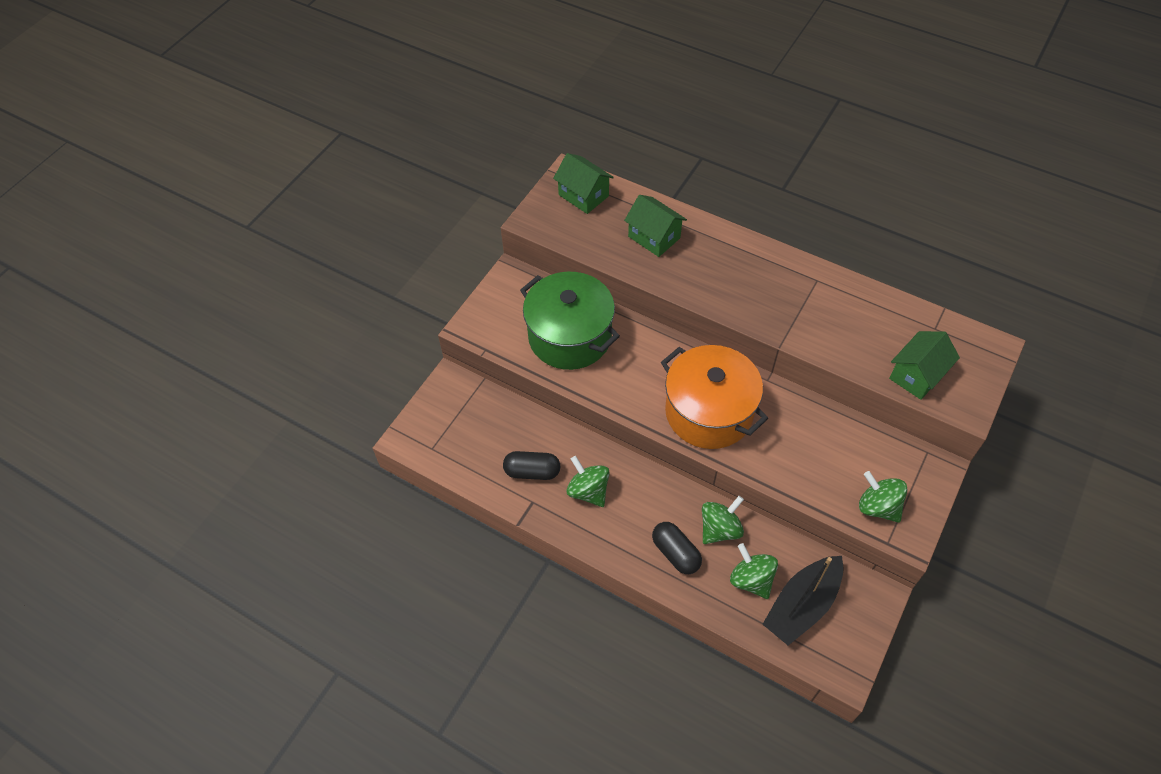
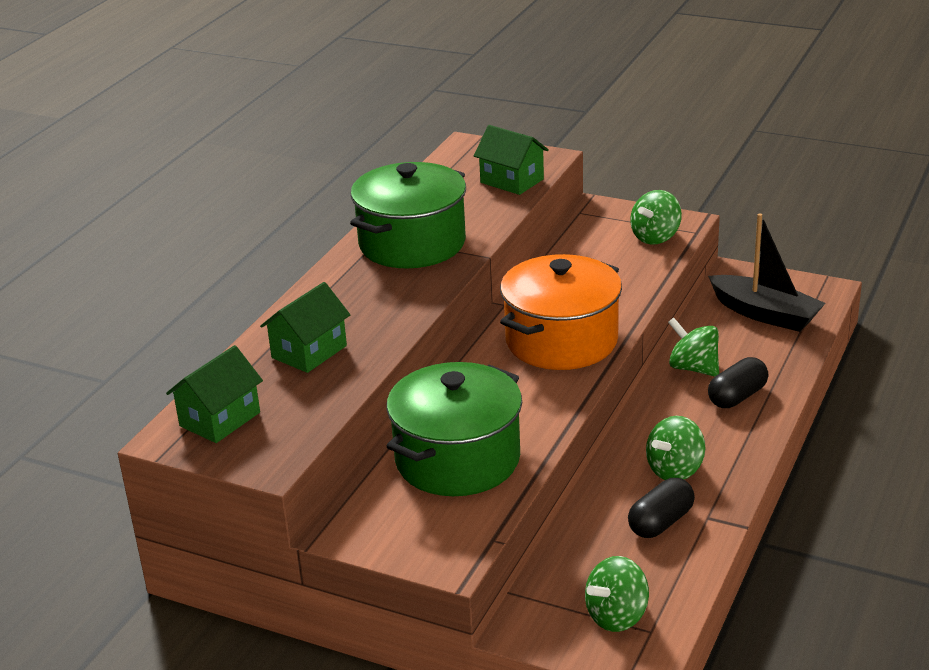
camera: 95 degrees left, 25 degrees down
(532, 471) = (661, 522): black capsule -> black capsule turned 45 degrees clockwise
(751, 579) = (749, 345): green spinning top -> green spinning top (617, 616)
(804, 299) = (412, 243): none -> green pot

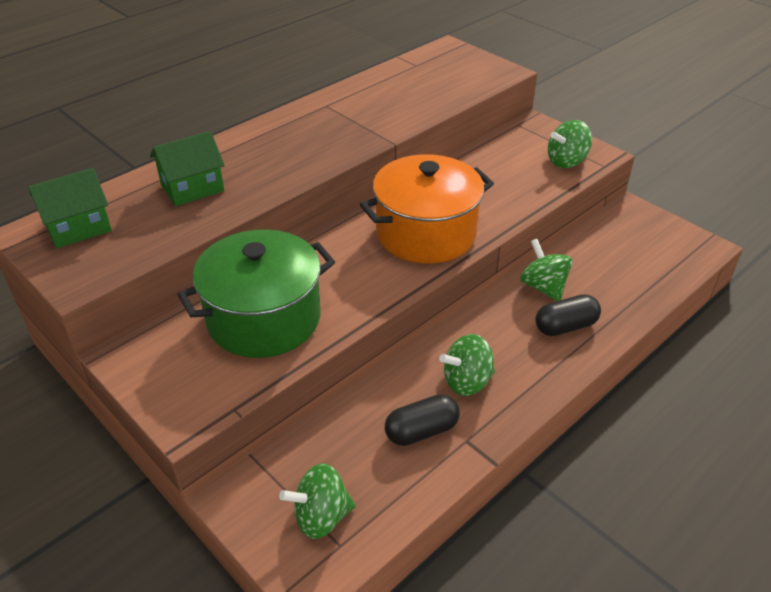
camera: 20 degrees right, 10 degrees up
(412, 243) = (344, 117): green pot -> none
(512, 181) = (461, 84): green house -> none
(765, 314) = (636, 254): black boat -> none

